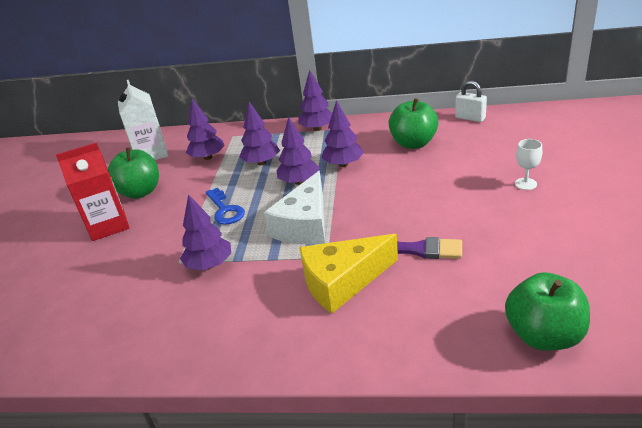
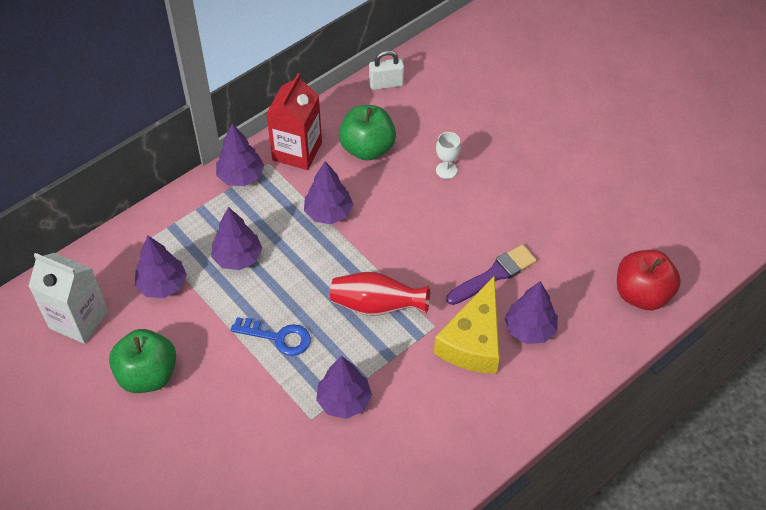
camera: 50 degrees left, 20 degrees up
(108, 225) = (175, 433): red carton -> red carton (297, 151)
(299, 182) = (310, 260): purple tree -> purple tree (530, 329)
(305, 224) = (377, 306): white cheese -> red vase
(525, 184) = (511, 151): white goblet -> white goblet (446, 170)
(543, 335) = (642, 294): green apple -> red apple

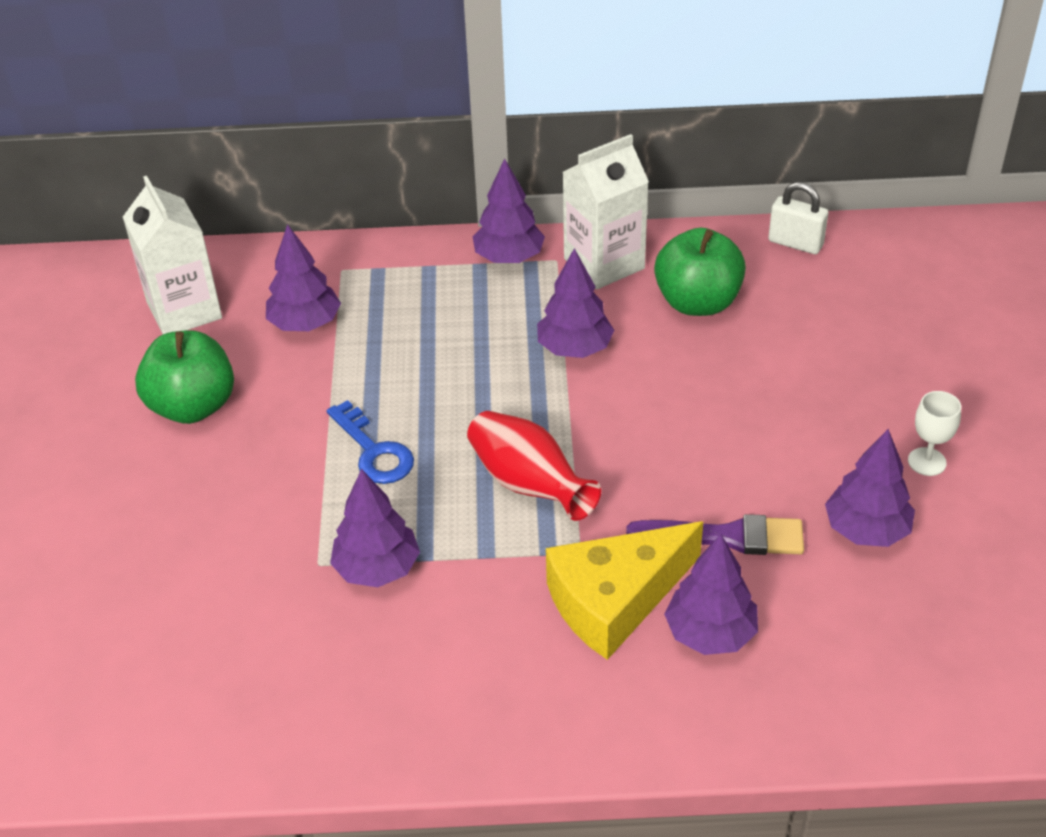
camera: 40 degrees right, 10 degrees down
(238, 257) = (417, 340): purple tree -> purple tree (866, 530)
(297, 151) = (604, 263): red carton -> white carton
(446, 170) = (781, 378): white goblet -> white goblet (927, 462)
(642, 294) = (932, 689): red apple -> none

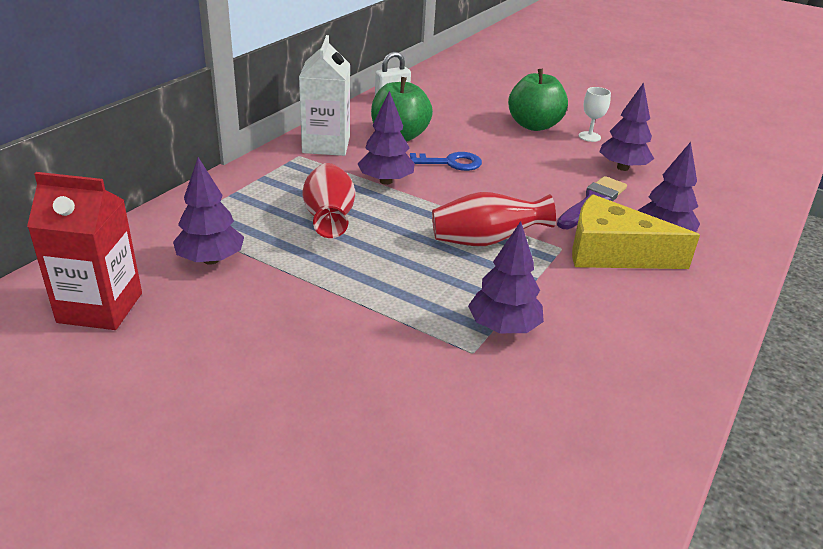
camera: 60 degrees left, 10 degrees down
(184, 310) = (100, 308): white carton -> red carton
(193, 406) = (223, 347): green apple -> green apple (534, 125)
(374, 451) = (385, 284): blue key -> blue key (448, 163)
(451, 352) = (329, 219): none -> red vase
(509, 258) = (272, 167): purple tree -> none
(615, 600) = (612, 253): yellow cheese -> yellow cheese turned 105 degrees clockwise

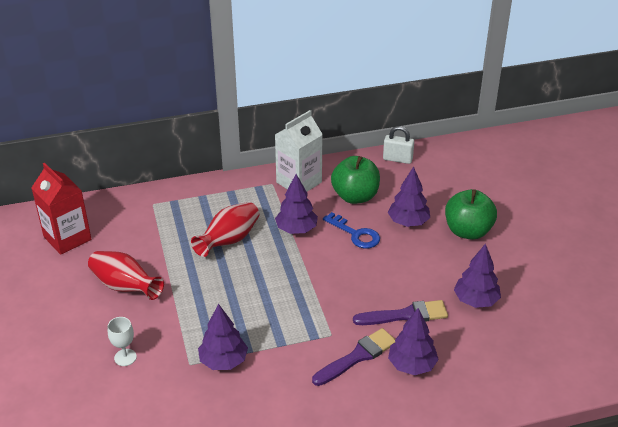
camera: 45 degrees right, 5 degrees up
(211, 260) = (141, 236): purple tree -> purple tree (408, 222)
(486, 241) = (293, 304): red vase -> red vase (125, 287)
(589, 136) = (496, 262): white goblet -> white goblet (125, 357)
(612, 253) = (357, 356): yellow cheese -> purple brush

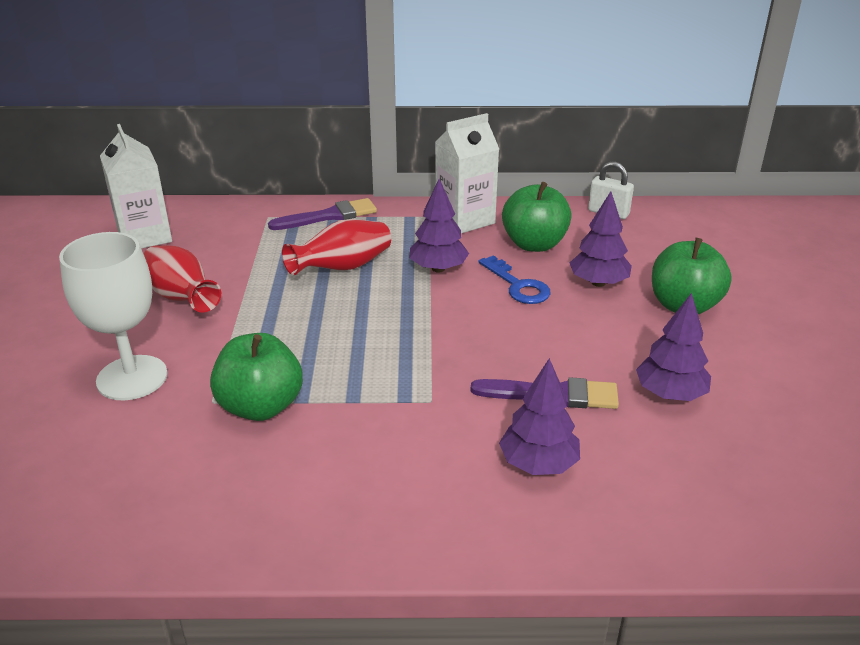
camera: 15 degrees right, 5 degrees down
(67, 238) = (144, 236): red carton -> white carton
(125, 357) = (132, 378): white goblet -> white goblet, size x2.15
(223, 361) = (260, 406): purple tree -> green apple
(357, 356) = (458, 436): purple brush -> purple brush (329, 216)

